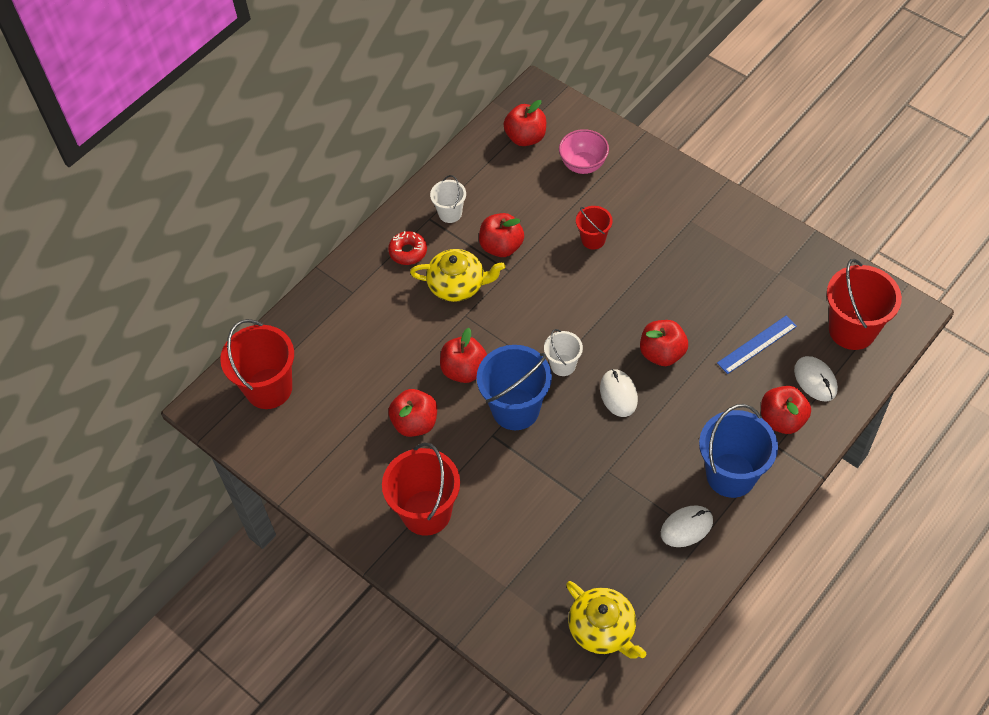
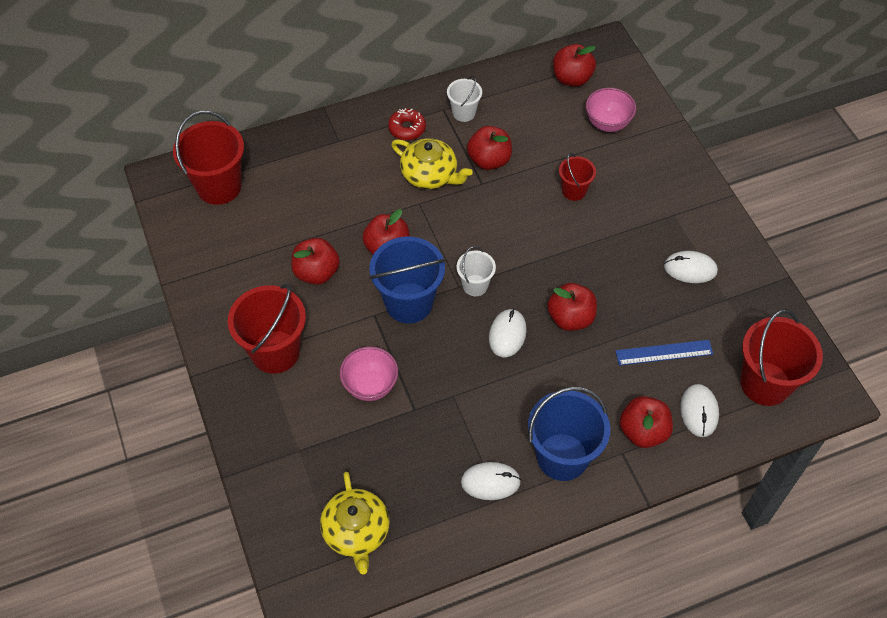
camera: 25 degrees right, 0 degrees up
(531, 499) = (370, 386): none -> pink bowl
(733, 262) = (690, 268): none -> white mouse

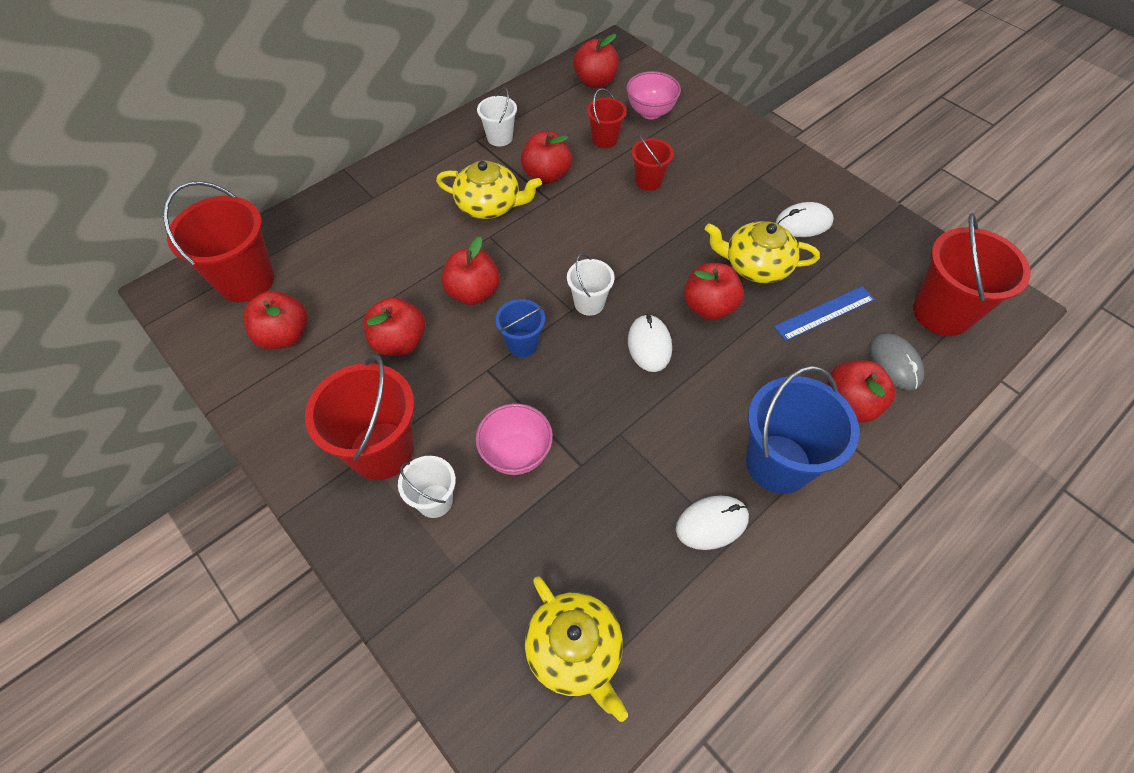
camera: 20 degrees left, 0 degrees up
(234, 241) = (284, 336): none -> red apple
(300, 400) = (435, 501): none -> white bucket
(407, 128) = (445, 167): red donut -> none
(409, 303) = (522, 344): blue bucket -> blue bucket, size x0.54
(554, 140) = (605, 139): none -> red bucket
(628, 294) = (756, 265): none -> yellow teapot
(699, 411) = (894, 363): white mouse -> grey mouse

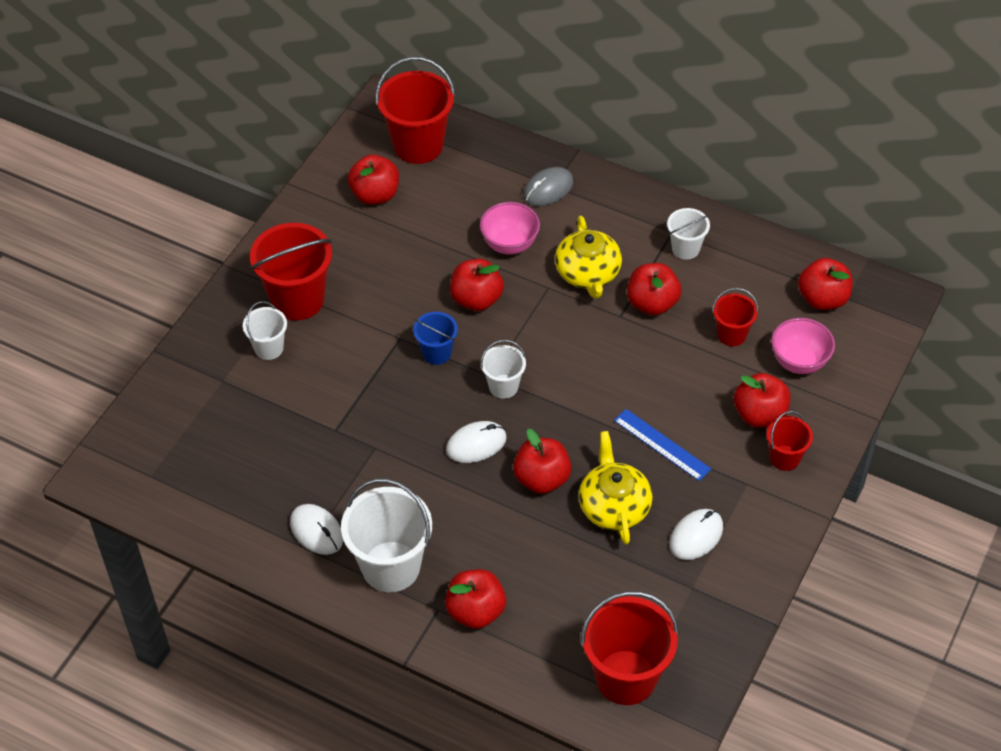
camera: 70 degrees right, 5 degrees down
(399, 342) = (401, 270): red apple -> red apple (760, 415)
(516, 454) = (328, 384): pink bowl -> pink bowl (510, 244)
(575, 651) = (186, 470): yellow teapot -> none
(648, 181) = (688, 388): red bucket -> red bucket (785, 458)
(778, 463) = (391, 566): blue bucket -> white bucket
(803, 223) = (696, 536): white mouse -> white mouse turned 75 degrees clockwise
(824, 313) = (578, 574): blue ruler -> blue ruler (662, 445)
(894, 363) = (540, 642): grey mouse -> grey mouse (548, 189)

